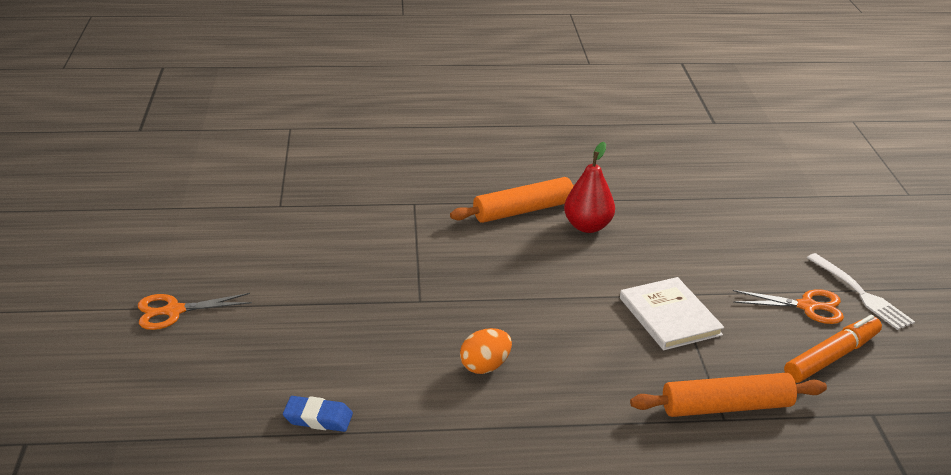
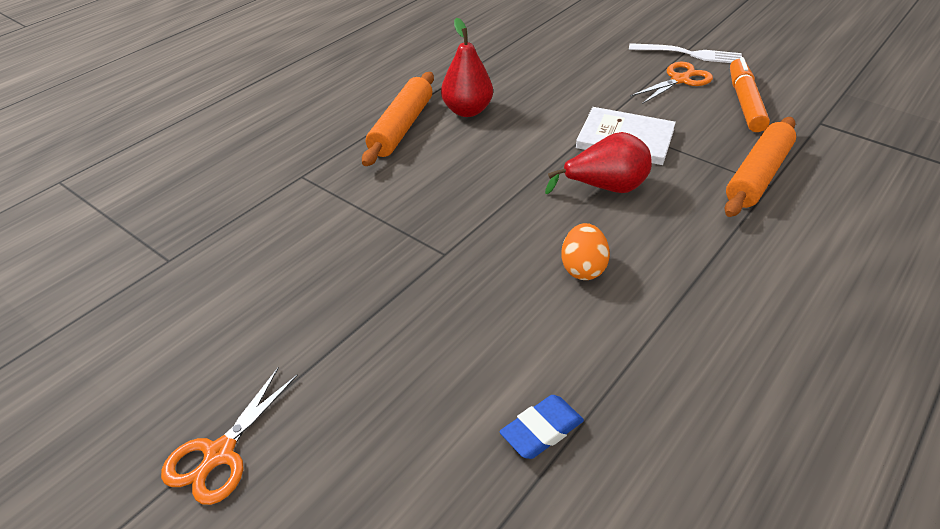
camera: 45 degrees left, 10 degrees up
(591, 335) = (605, 188): none -> red pear

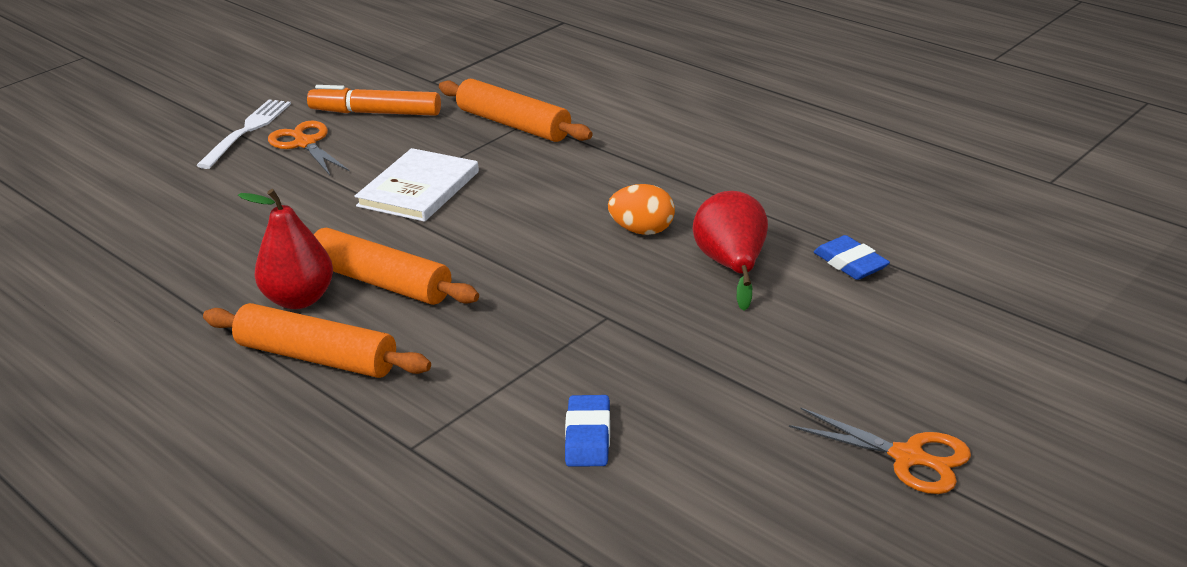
camera: 85 degrees left, 10 degrees down
(294, 253) = (588, 436): none -> blue eraser
(490, 140) = (381, 282): none -> orange rolling pin
(605, 188) = (510, 208): red pear -> red pear (732, 266)

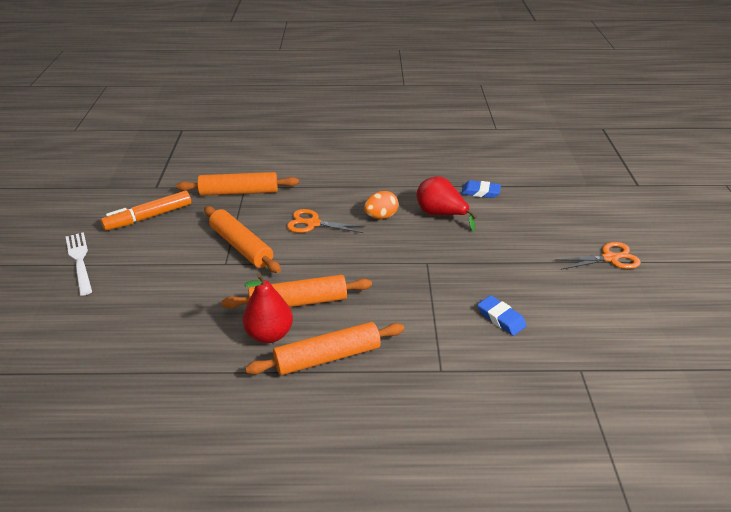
camera: 45 degrees left, 5 degrees up
(305, 143) = (132, 251): orange scissors -> orange scissors (312, 223)
(419, 189) = (241, 246): white book -> orange rolling pin

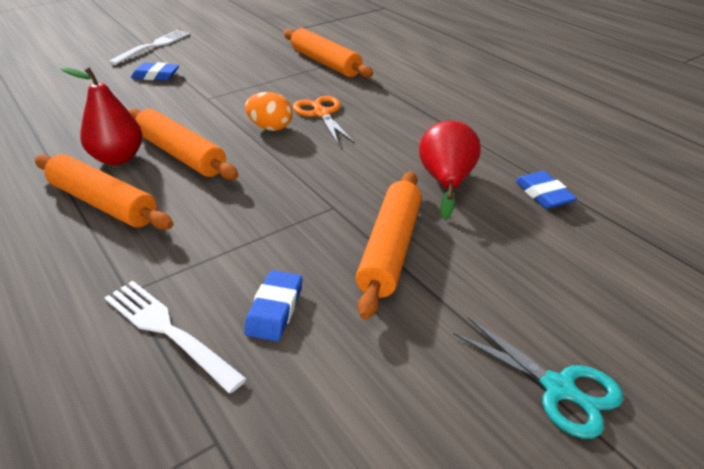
camera: 55 degrees right, 0 degrees up
(146, 276) = (156, 75): none -> blue eraser
(149, 217) = (239, 45): orange marker -> none
(241, 246) = (241, 95): orange rolling pin -> orange rolling pin (390, 249)
(381, 216) = (386, 145): orange egg -> orange egg (270, 127)
(489, 363) = (168, 331): none -> white fork
(610, 258) = (559, 389): orange scissors -> turquoise scissors

